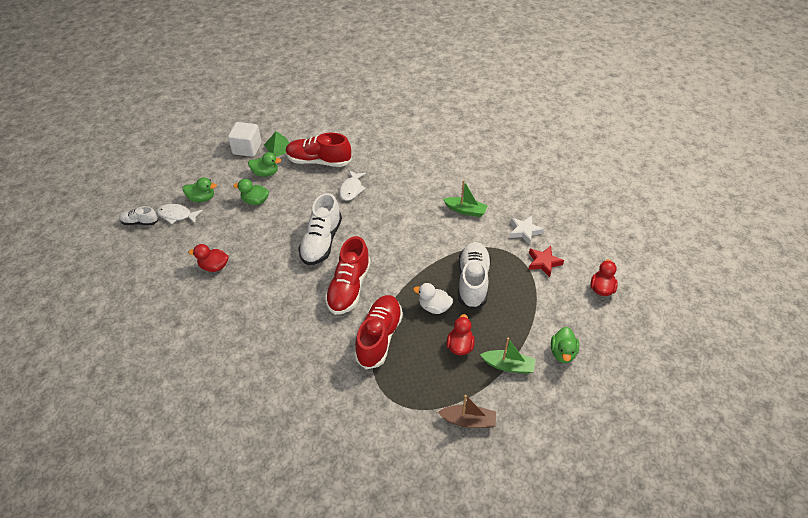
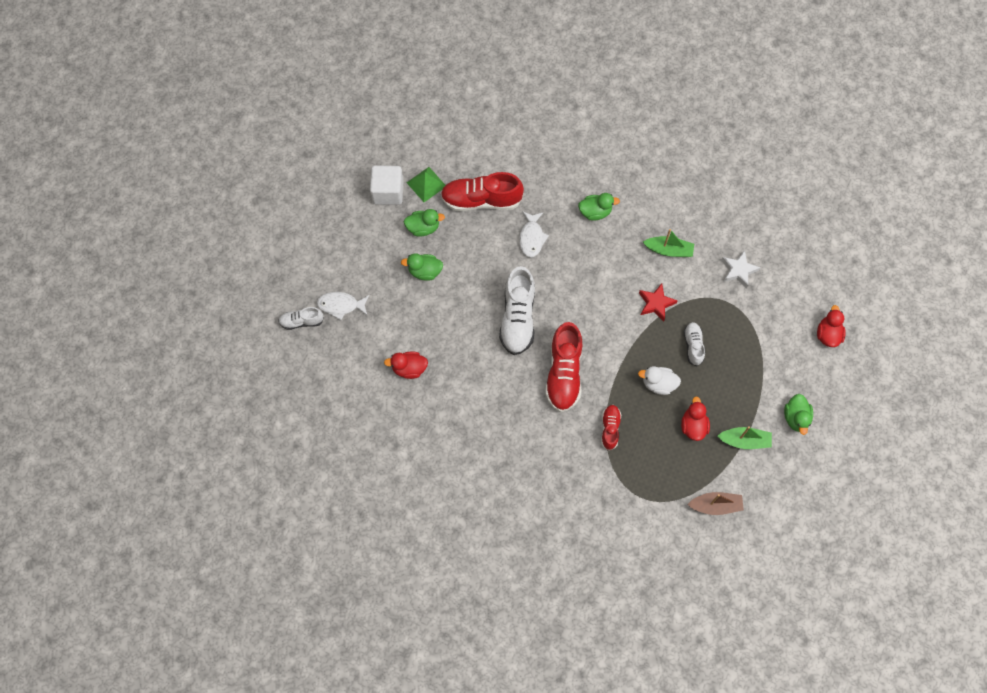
camera: 10 degrees left, 20 degrees up
(202, 198) = (361, 277): green duck -> green duck (595, 212)
(379, 337) = (610, 428): red shoe -> red shoe, size x0.53
(473, 281) = (693, 346): white shoe -> white shoe, size x0.53
(543, 263) = (764, 310): red star -> red star (656, 303)

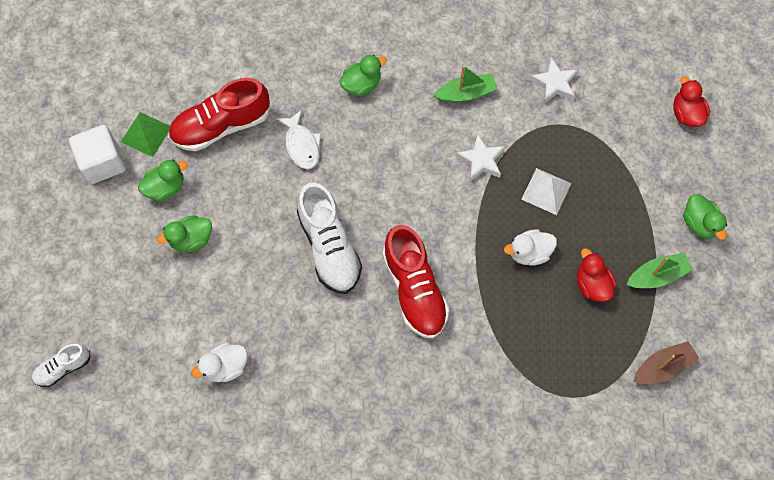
camera: 25 degrees left, 0 degrees up
(341, 305) = (105, 326): white fish -> none
(409, 369) = (225, 367): red duck -> white duck
(610, 428) = (499, 331): red shoe -> none
(656, 303) = (481, 160): red star -> white star
(693, 346) = (546, 191): white shoe -> white pyramid

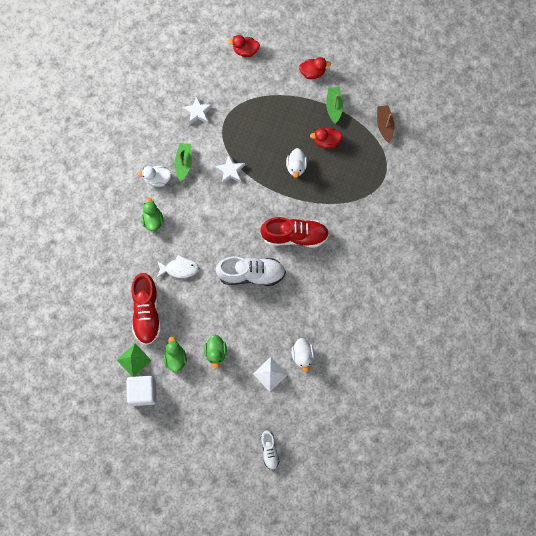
camera: 70 degrees left, 5 degrees up
(426, 68) = (157, 179): none -> white duck
(546, 191) = (263, 143): white pyramid -> white pyramid (270, 374)
(699, 223) = (312, 73): green duck -> red duck

